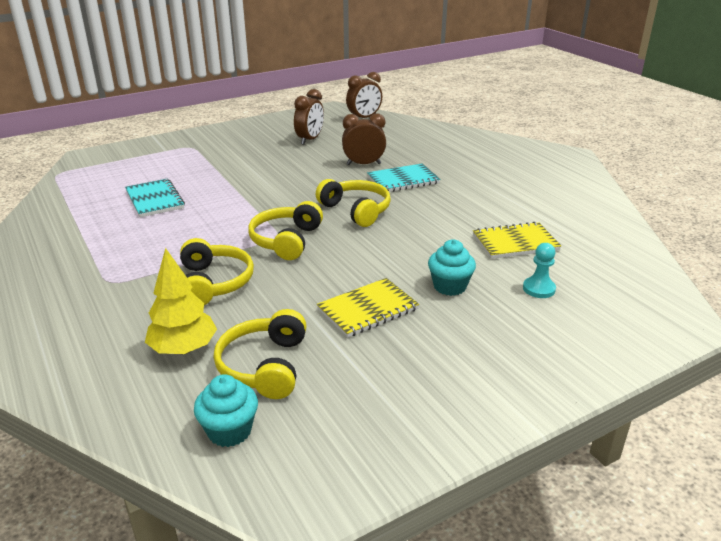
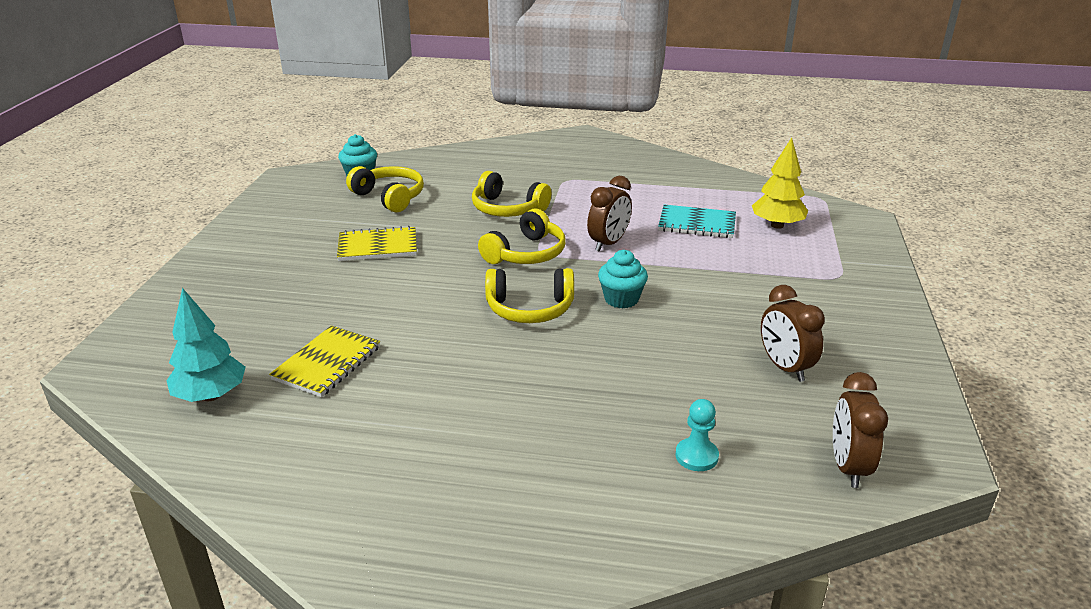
camera: 130 degrees right, 0 degrees up
(183, 349) = (448, 182): yellow tree -> yellow tree (777, 225)
(286, 240) = (526, 253): yellow headphones -> yellow headphones turned 75 degrees clockwise
(363, 164) = (645, 370): brown clock -> brown clock (608, 243)
(368, 309) = (377, 246): yellow notebook -> yellow notebook turned 75 degrees clockwise
(403, 180) = (559, 374): turquoise notebook -> none
(449, 286) = (339, 290): turquoise cupcake -> turquoise cupcake (621, 299)
(539, 289) = (259, 328): turquoise pawn -> turquoise pawn (696, 456)
(605, 260) = (211, 396): none -> turquoise tree

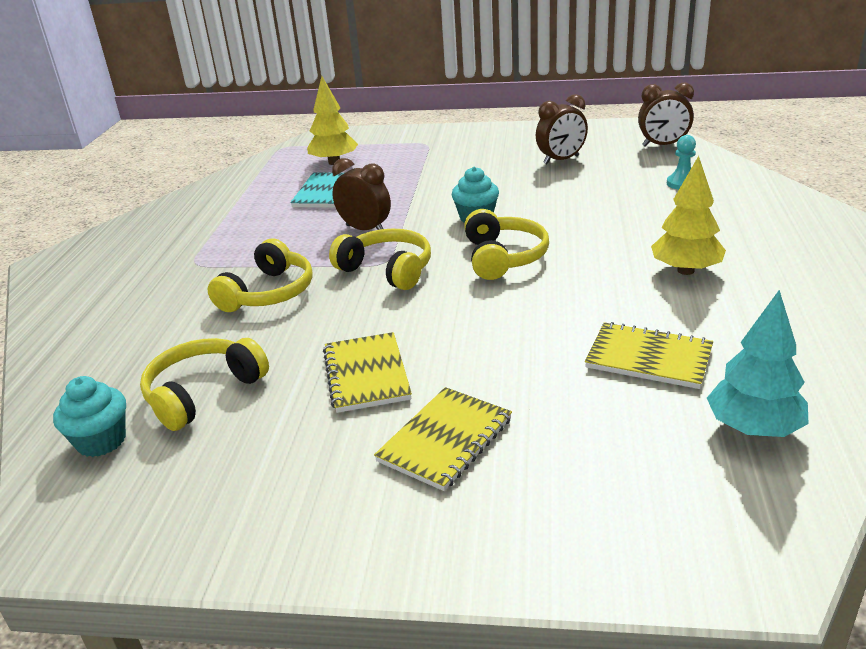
camera: 90 degrees left, 0 degrees up
(289, 272) = (445, 440): none -> yellow notebook
(462, 411) = (685, 270): none -> yellow tree

